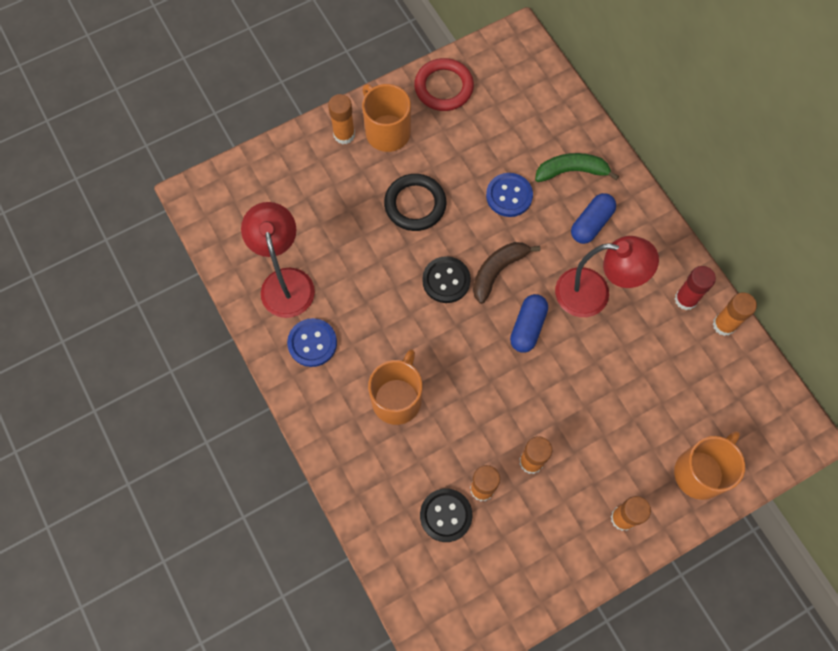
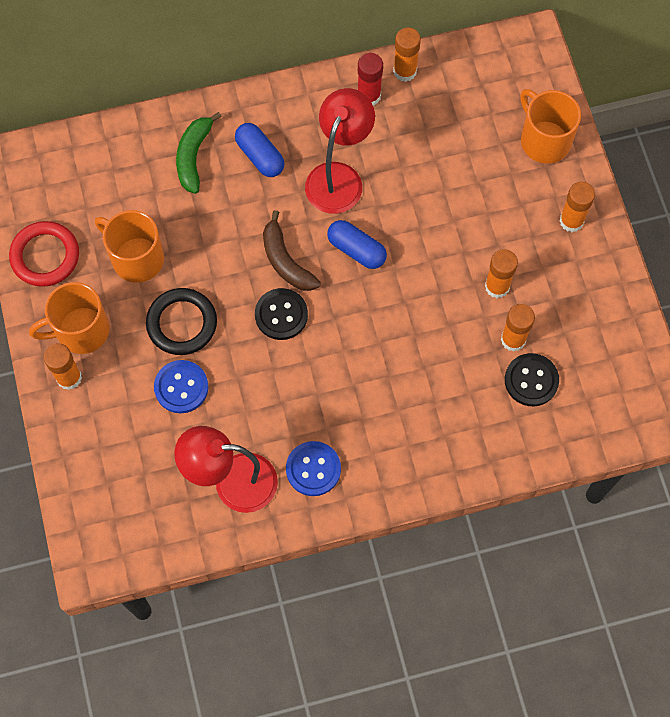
camera: 75 degrees left, 0 degrees up
(397, 398) = (398, 397): orange mug -> orange mug (136, 258)
(509, 196) = (202, 226): blue button -> blue button (181, 387)

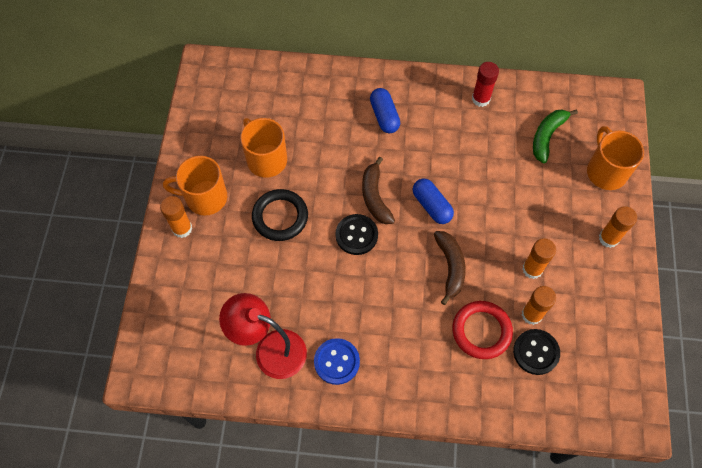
camera: 20 degrees right, 5 degrees down
(45, 256) = (202, 137): red ring -> red ring (481, 331)
(181, 387) = (261, 264): blue button -> none
(193, 156) = (336, 102): green banana -> green banana (547, 136)
(339, 177) = (437, 149): red lamp -> none
(403, 316) = (450, 267): none -> brown banana
(405, 71) = (514, 90): orange glue stick -> none

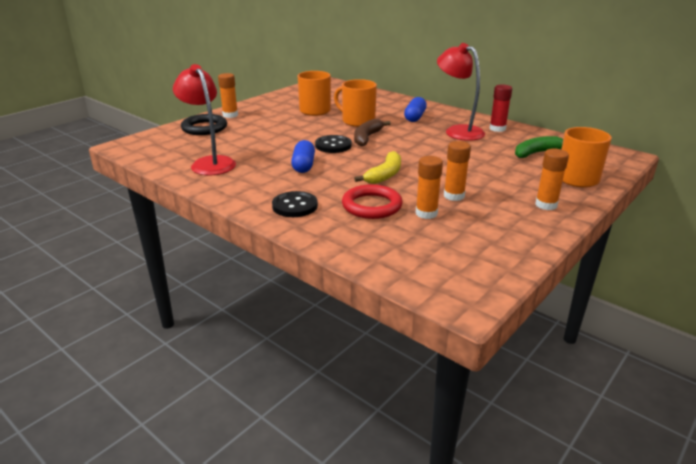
camera: 35 degrees right, 35 degrees down
(205, 197) = (259, 111): orange mug -> orange mug (357, 121)
(280, 217) = (293, 127): black ring -> black ring (204, 128)
(336, 362) = (243, 181): blue button -> none
(431, 206) = (404, 151): blue capsule -> blue capsule (303, 165)
(448, 127) = (458, 131): none -> red lamp
(450, 267) = (384, 175): brown banana -> yellow banana
(536, 352) = (406, 230): black button -> black button (295, 206)

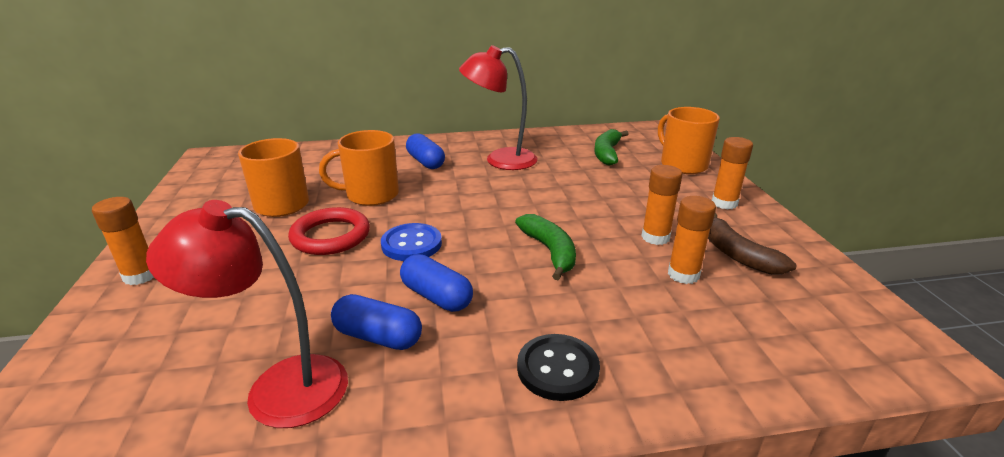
camera: 50 degrees left, 0 degrees up
(204, 128) = (130, 326): black ring -> none
(260, 166) = (378, 337): none -> blue capsule
(333, 145) = (411, 244): black button -> blue button
(367, 138) = (429, 212): brown banana -> brown banana (737, 255)
(372, 206) = (625, 302): red ring -> red ring (330, 236)
(384, 175) = (550, 251): yellow banana -> green banana
(497, 129) = (526, 142): red glue stick -> none

